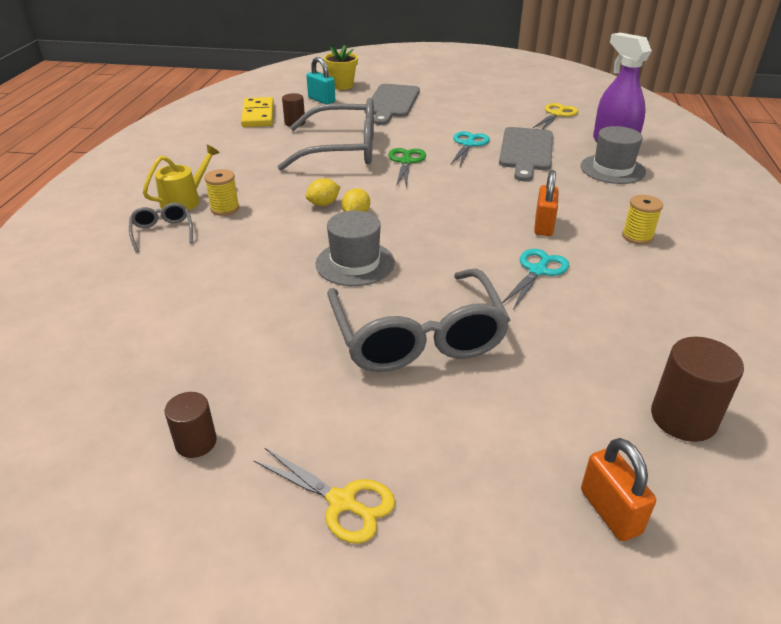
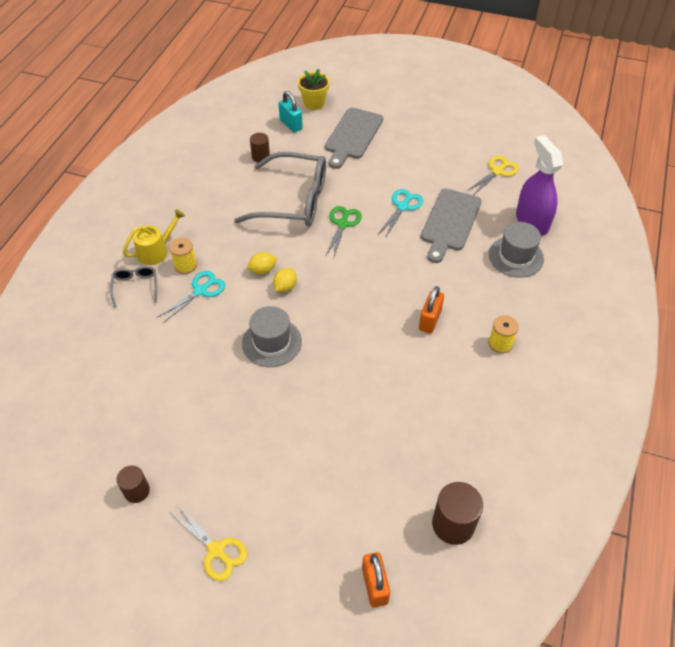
camera: 10 degrees right, 15 degrees up
(258, 115) = (231, 141): yellow domino -> none
(417, 336) = (298, 424): grey glasses -> none
(537, 271) = (406, 371): turquoise scissors -> turquoise scissors (200, 291)

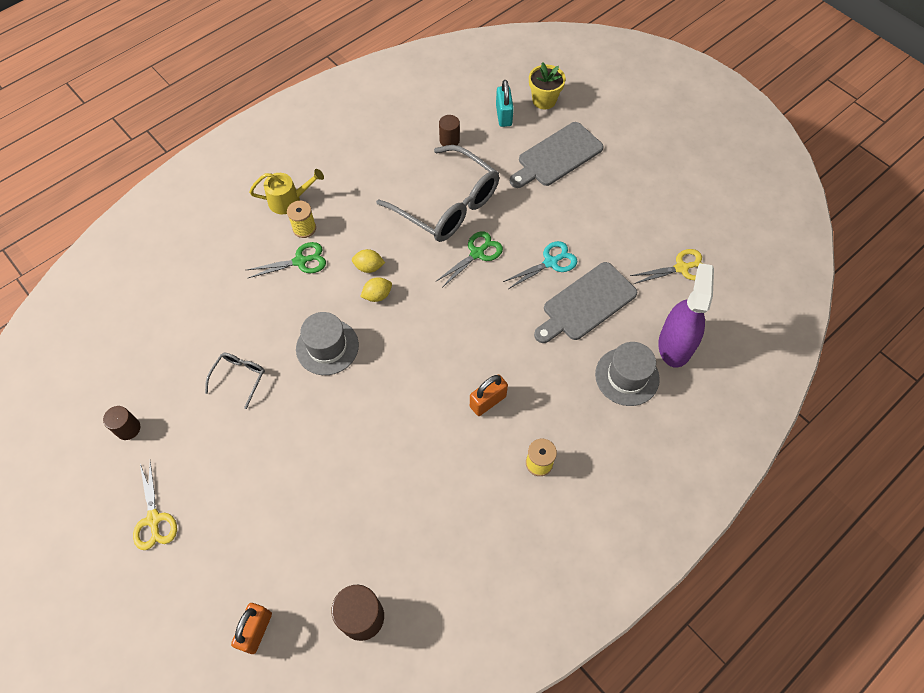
camera: 30 degrees right, 10 degrees up
(136, 287) = (248, 229): grey glasses -> grey glasses (239, 377)
(200, 291) = (300, 261): turquoise scissors -> green scissors

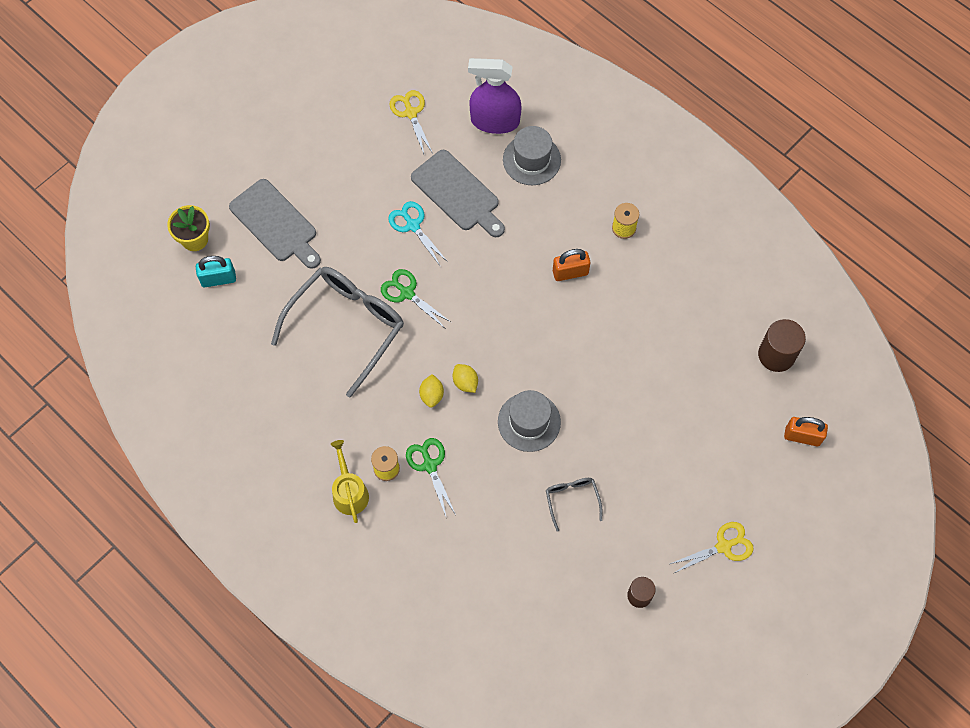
camera: 95 degrees left, 5 degrees up
(239, 377) = (572, 500): grey glasses -> grey glasses turned 60 degrees clockwise
(449, 140) = (256, 332): brown cylinder -> none
(488, 401) = (570, 272): orange padlock -> orange padlock turned 60 degrees counterclockwise

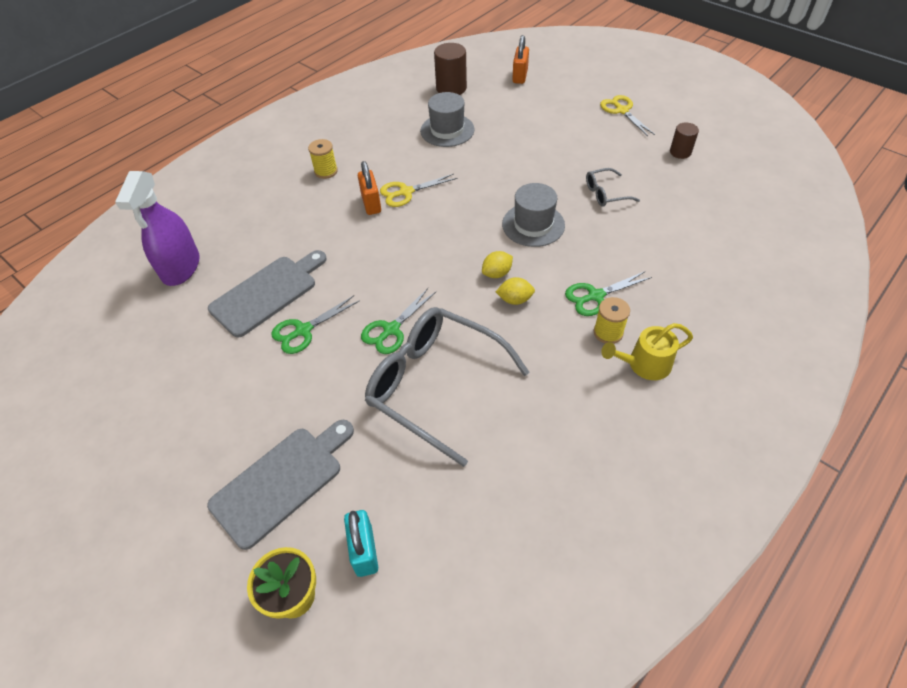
camera: 90 degrees left, 15 degrees down
(411, 113) = (147, 343): yellow scissors -> yellow scissors (406, 192)
(413, 225) = (303, 330): turquoise scissors -> green scissors
(531, 160) = (237, 236): grey hat -> grey hat (447, 130)

